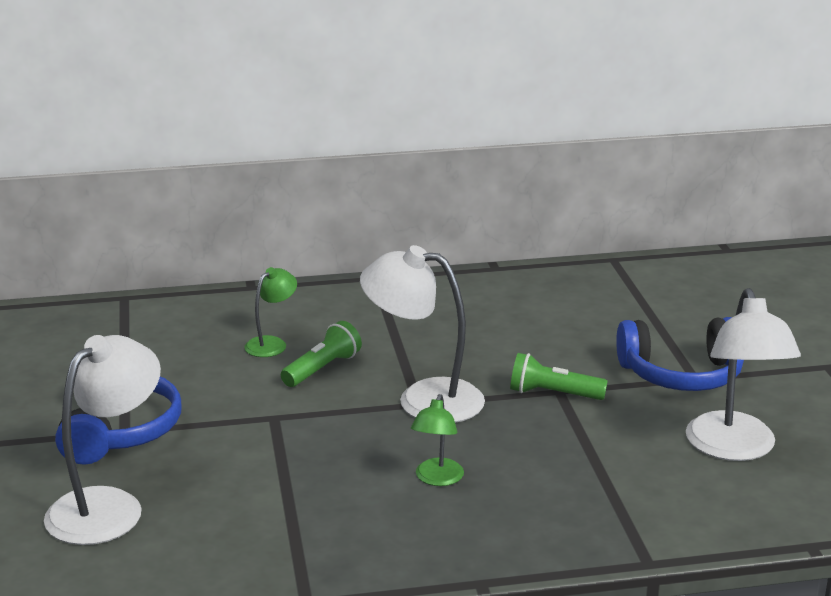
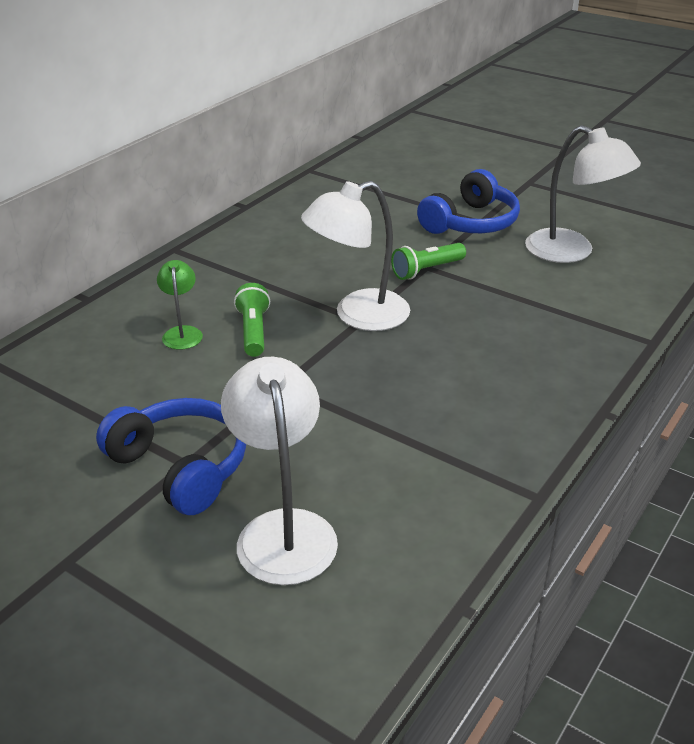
camera: 45 degrees left, 10 degrees up
(437, 479) = (461, 363): green lamp -> none

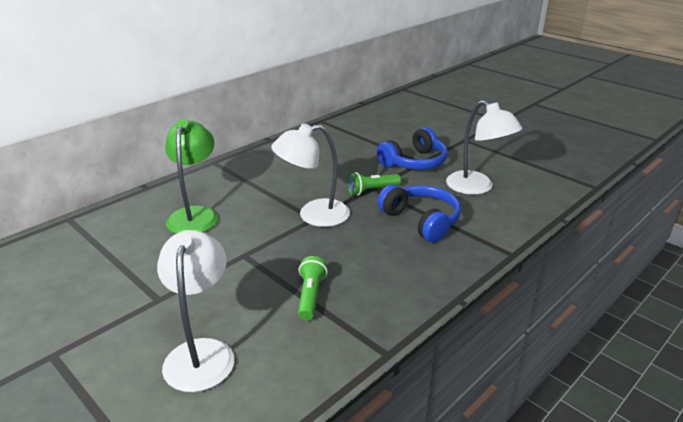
camera: 10 degrees right, 5 degrees down
(181, 466) = (154, 301): blue headphones -> blue headphones (421, 220)
(182, 333) = (195, 215): green lamp -> green lamp, size x1.89
(253, 331) = (241, 218): green flashlight -> green flashlight (310, 296)

